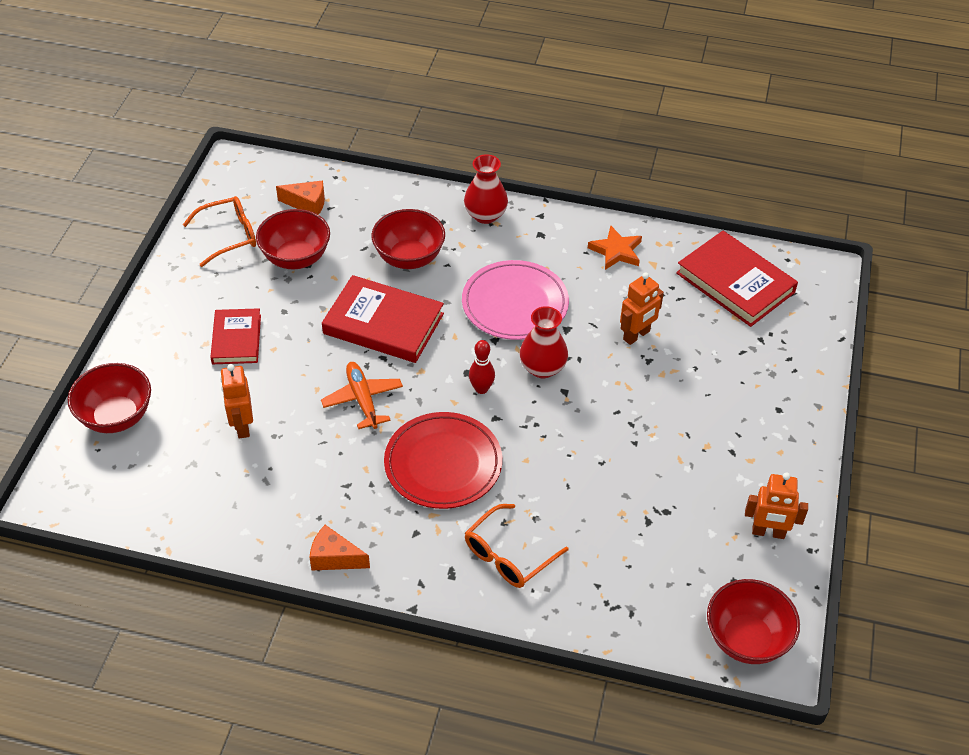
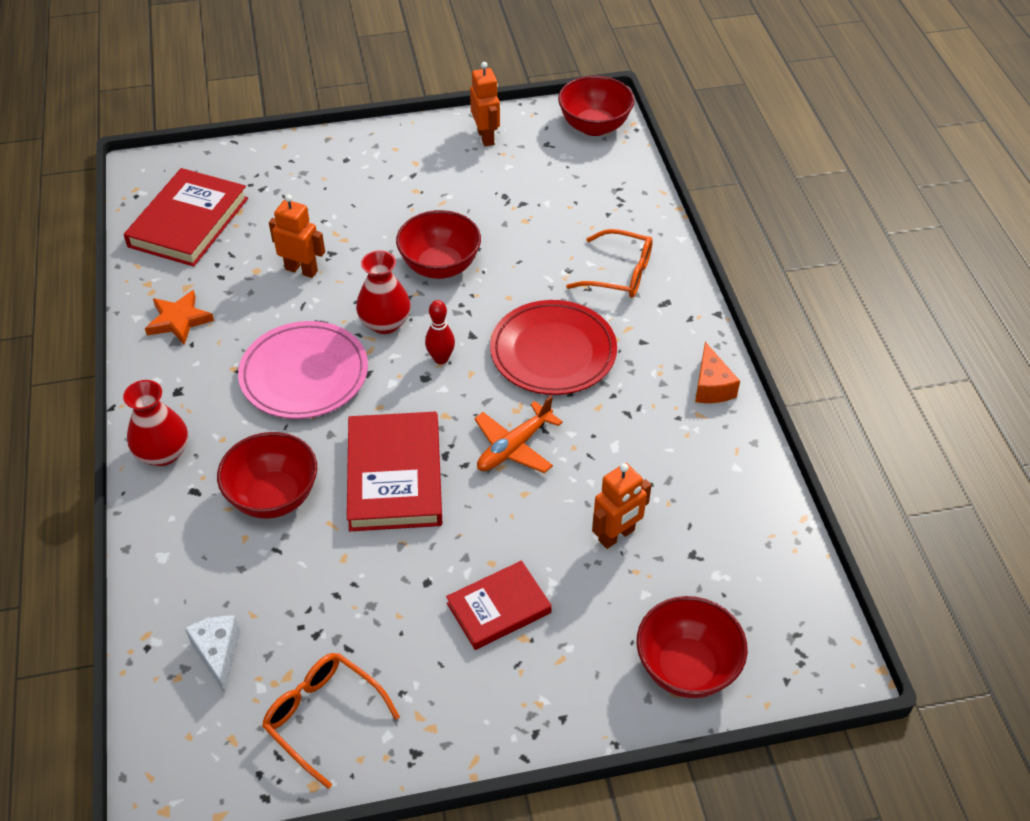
camera: 115 degrees left, 0 degrees up
(296, 258) = (329, 615): red bowl -> red bowl (440, 266)
(307, 204) = (218, 653): orange cheese -> white cheese

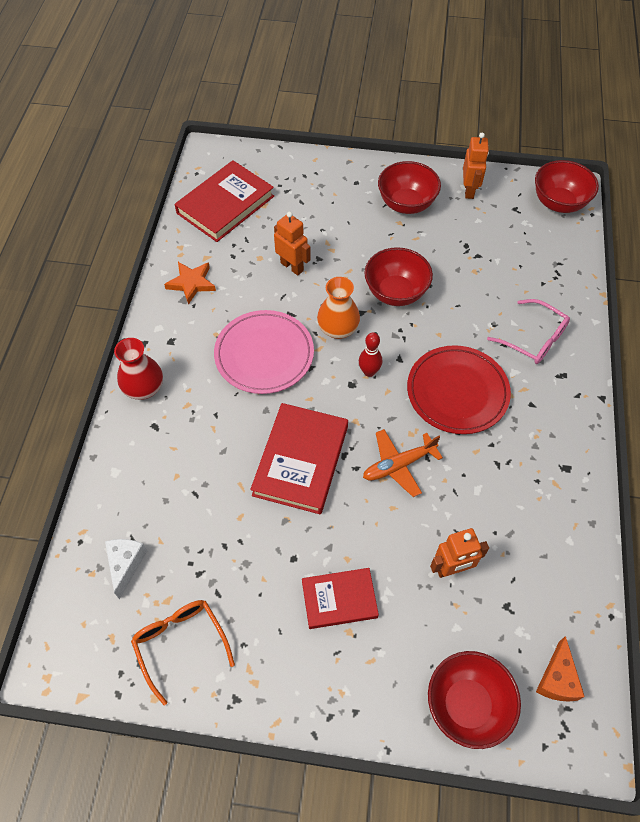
camera: 20 degrees right, 10 degrees up
(273, 497) = (208, 449): red bowl -> red bowl (406, 204)
(385, 323) = (338, 329): red vase -> orange vase
(619, 274) = (534, 339): orange glasses -> pink glasses
(711, 386) = (574, 461): orange cheese -> orange cheese (557, 679)

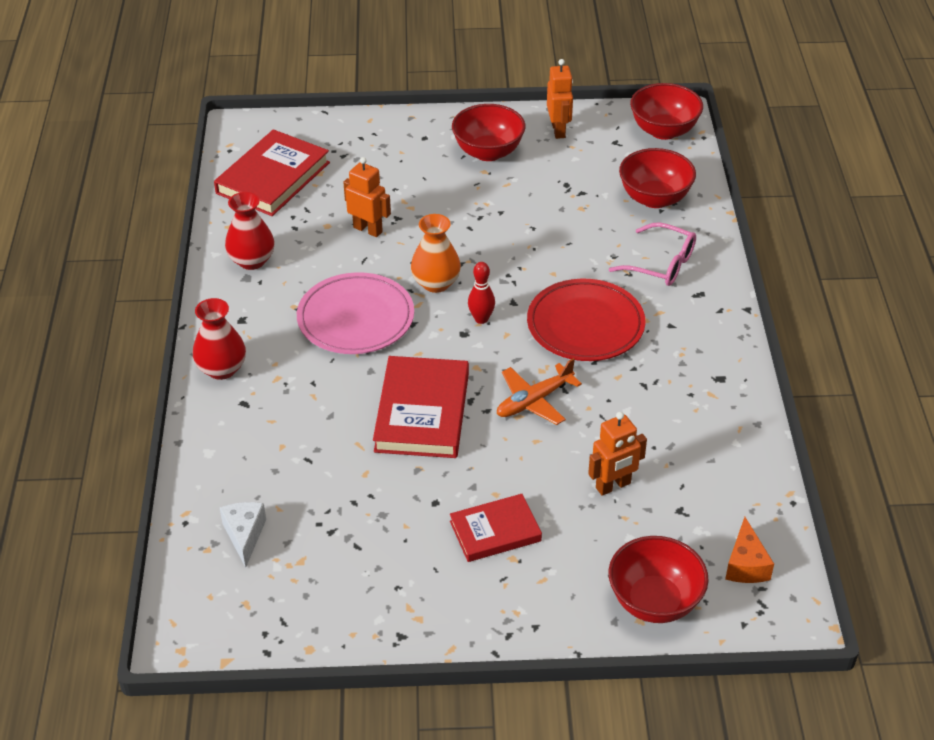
camera: 10 degrees left, 15 degrees down
(180, 643) = (326, 597): orange glasses -> none
(191, 283) = (252, 260): orange star -> red vase
(395, 292) = (495, 240): red bowl -> red bowl (654, 198)

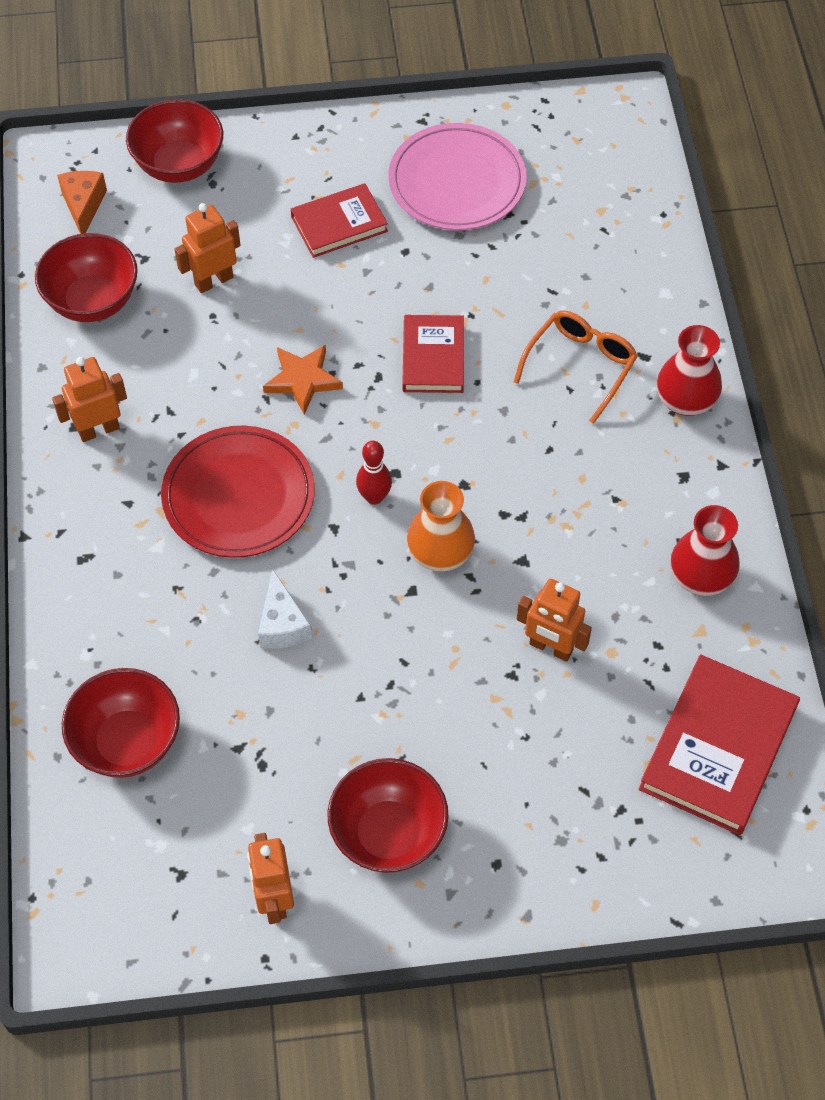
camera: 175 degrees right, 15 degrees up
(244, 535) = (597, 204): white cheese -> white cheese (282, 624)
(299, 399) = (580, 366): none -> orange glasses
(356, 318) = (537, 487): pink plate -> pink plate (457, 182)
(422, 412) = (433, 357): red book -> red book, size x0.62
(534, 401) = (302, 380): orange plane -> orange star
(661, 264) = (130, 608): pink glasses -> none
(664, 131) = (97, 910): red bowl -> red bowl (93, 301)
(701, 374) = (98, 430): none -> orange robot

